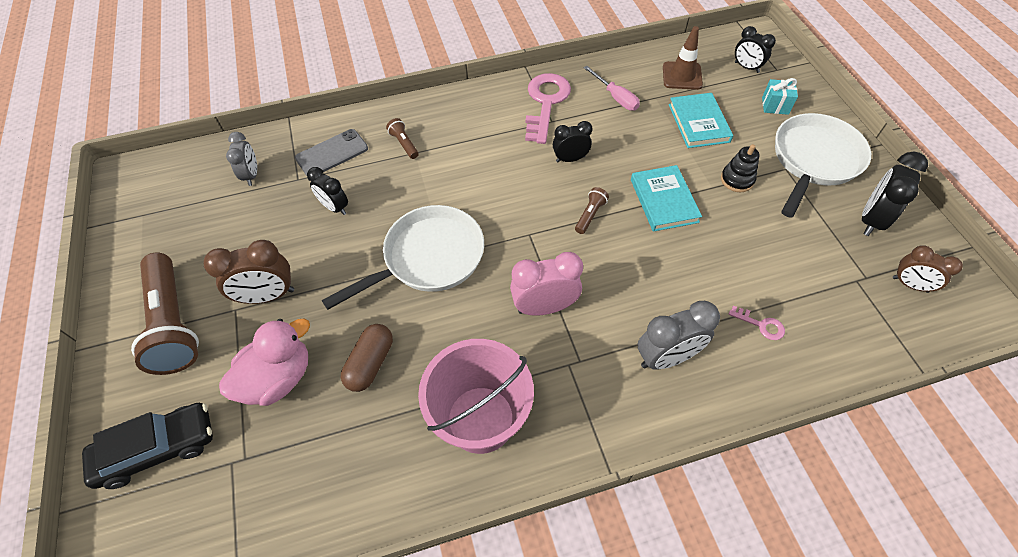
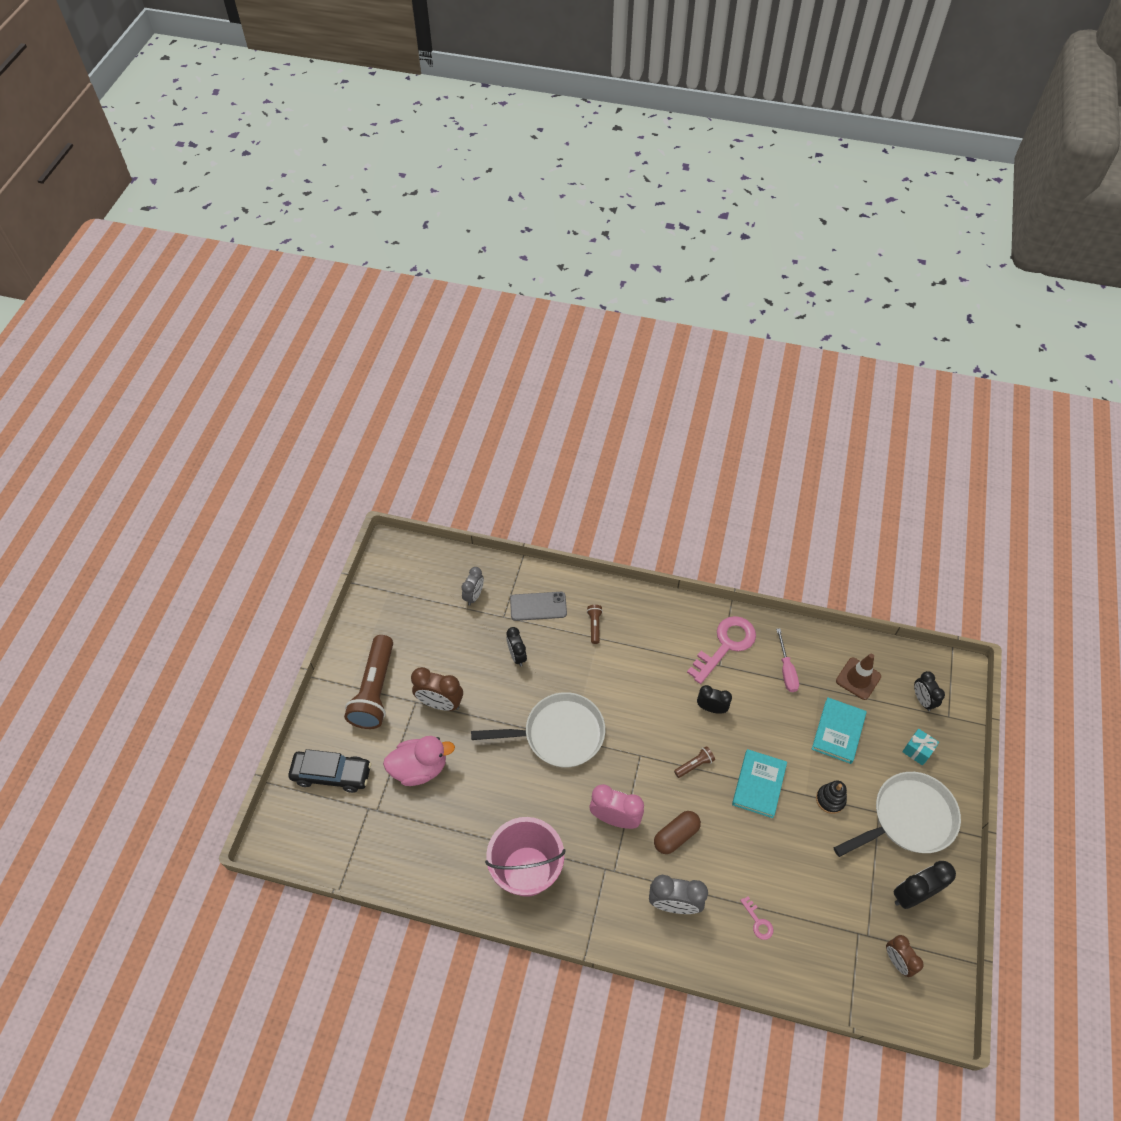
camera: 30 degrees right, 0 degrees up
(370, 363) = (480, 791): brown capsule -> brown capsule (676, 835)

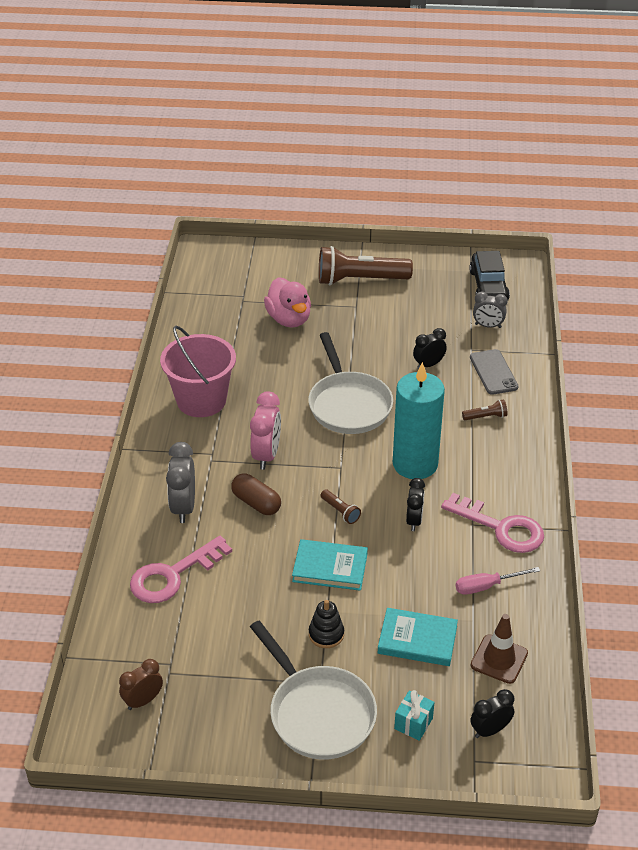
camera: 80 degrees right, 15 degrees down
(332, 774) = (270, 270): black car -> black car (488, 286)
(440, 703) = (359, 322): brown clock -> none
(644, 693) = (415, 464): none -> turquoise candle
(758, 921) = (173, 575): pink key -> pink key, size x2.27
(912, 894) = (223, 717): black clock -> none

